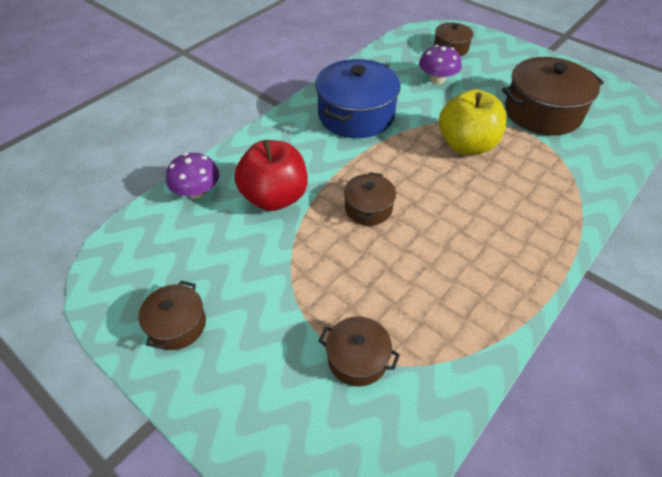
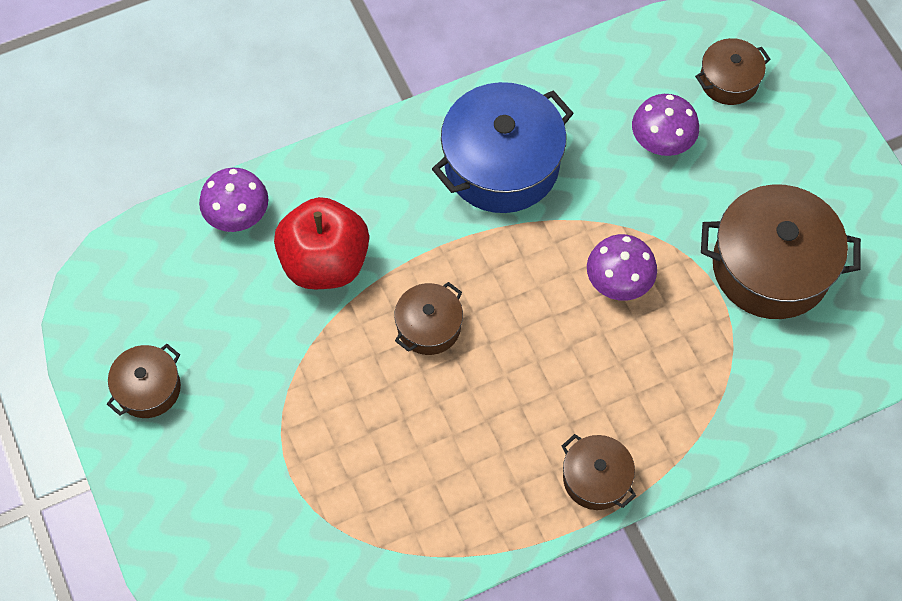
camera: 25 degrees right, 15 degrees up
(357, 358) = (310, 508): brown pot -> brown pot (596, 478)
(466, 145) = (619, 280): yellow apple -> purple mushroom

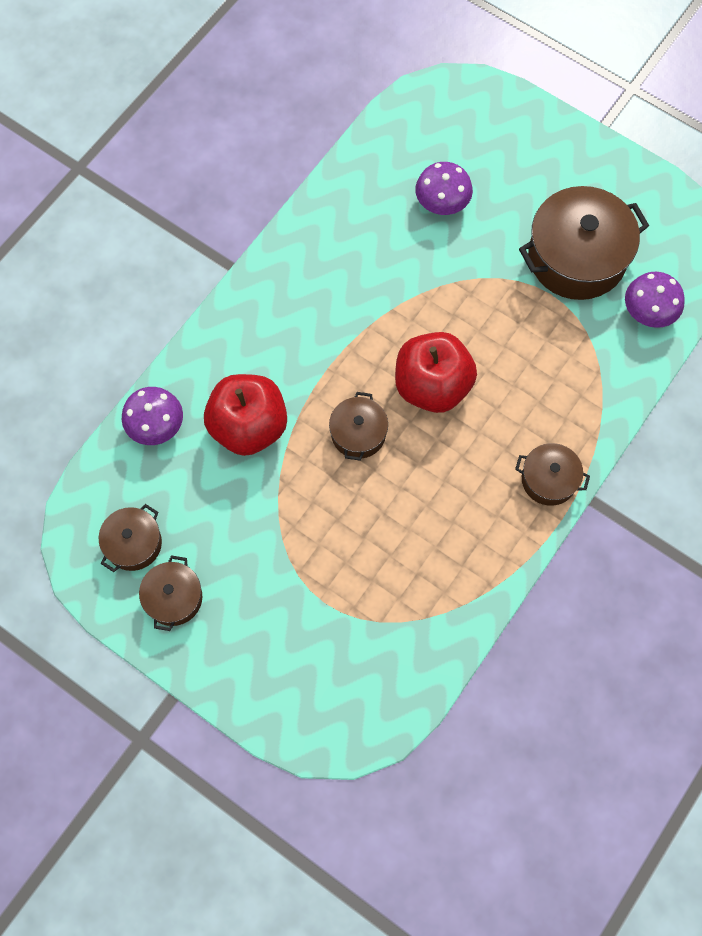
camera: 30 degrees left, 5 degrees up
(501, 164) = (335, 281): blue pot -> none
(534, 319) = (432, 386): none -> red apple
(619, 280) = (475, 324): purple mushroom -> purple mushroom (648, 311)
(729, 80) = (463, 132): brown pot -> brown pot (133, 543)

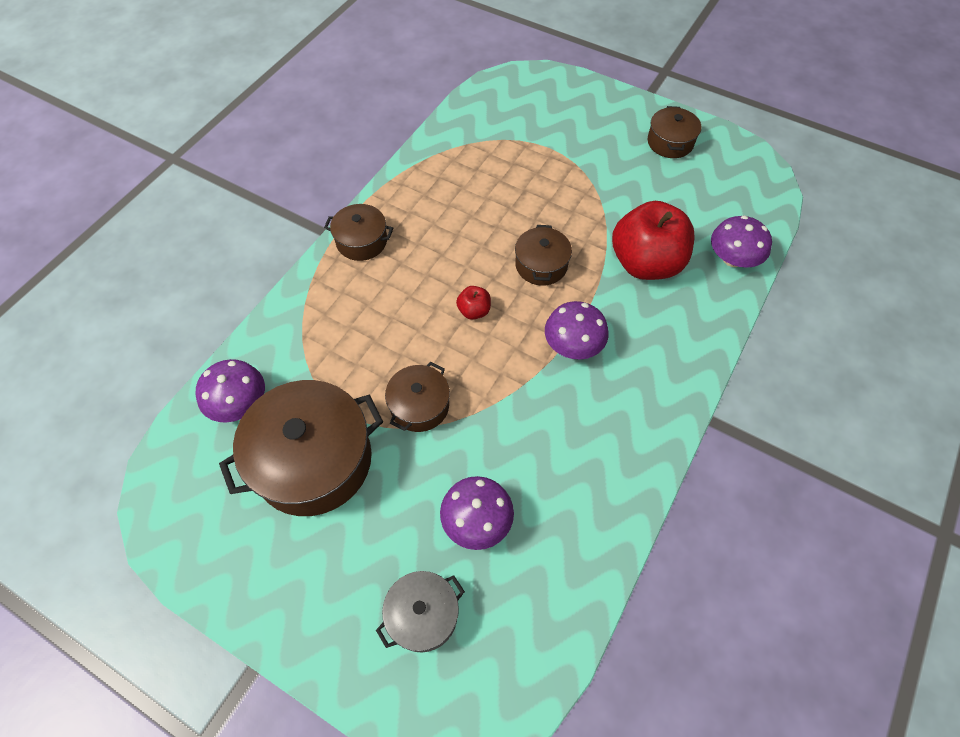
camera: 175 degrees right, 10 degrees down
(133, 543) = (716, 173): brown pot -> brown pot (419, 406)
(340, 343) = (573, 345): none -> purple mushroom
(432, 386) = (474, 311): red apple -> red apple, size x0.42
(485, 144) = (423, 615): none -> grey pot

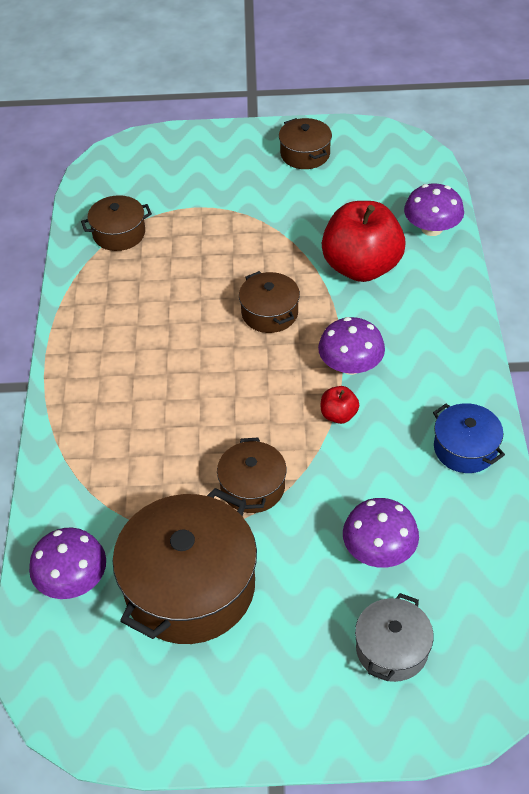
camera: 30 degrees left, 10 degrees down
(361, 241) = (77, 375): brown pot -> brown pot (119, 233)
(474, 311) = (238, 382): red apple -> red apple (338, 415)
(615, 474) = (465, 448): none -> blue pot

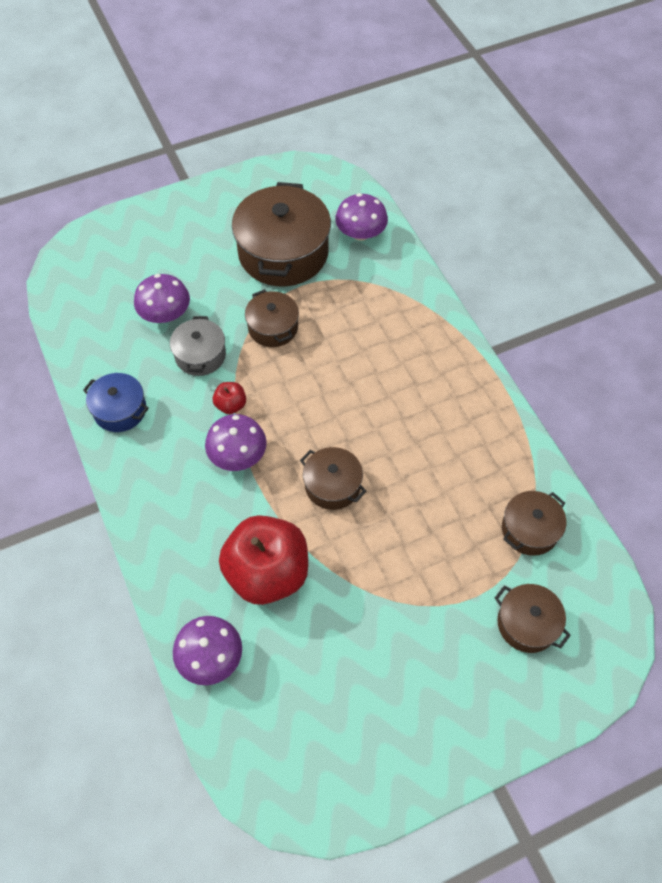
camera: 155 degrees right, 10 degrees up
(305, 154) = (399, 733): brown pot -> brown pot (527, 624)
(392, 649) = (139, 259): grey pot -> grey pot (200, 355)

